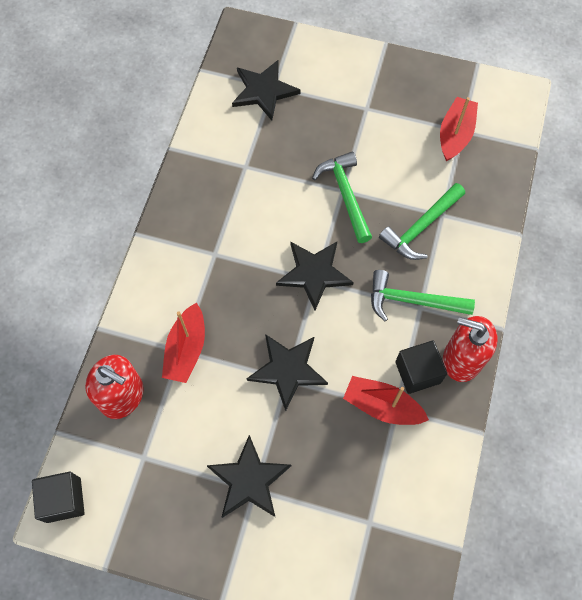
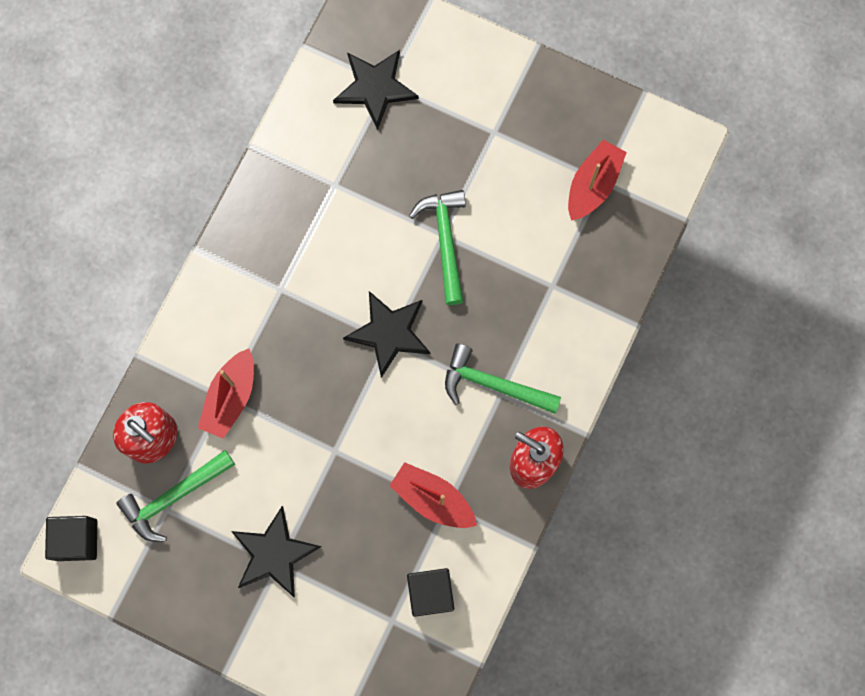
camera: 10 degrees right, 10 degrees up
(287, 370) = (338, 440): black star -> none
(417, 372) = (480, 468): black cube -> black cube (430, 593)
(420, 227) = (523, 297): green hammer -> green hammer (173, 497)

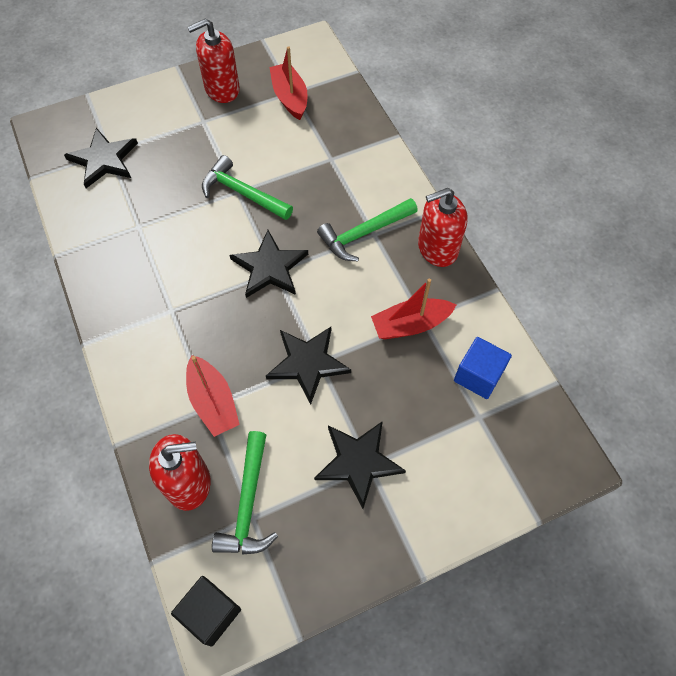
camera: 50 degrees left, 15 degrees down
(325, 443) = (307, 363): none -> black star
(430, 593) = (478, 376): black cube -> blue cube
(546, 113) = (222, 89): none -> red soap dispenser

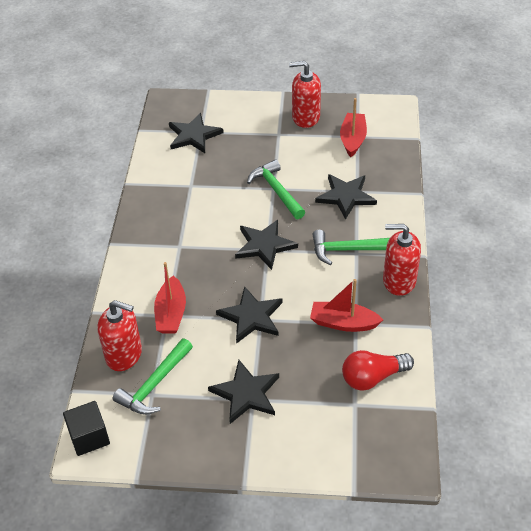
camera: 30 degrees right, 15 degrees down
(323, 170) = (346, 196): none -> black star
(478, 376) = (372, 377): blue cube -> red light bulb

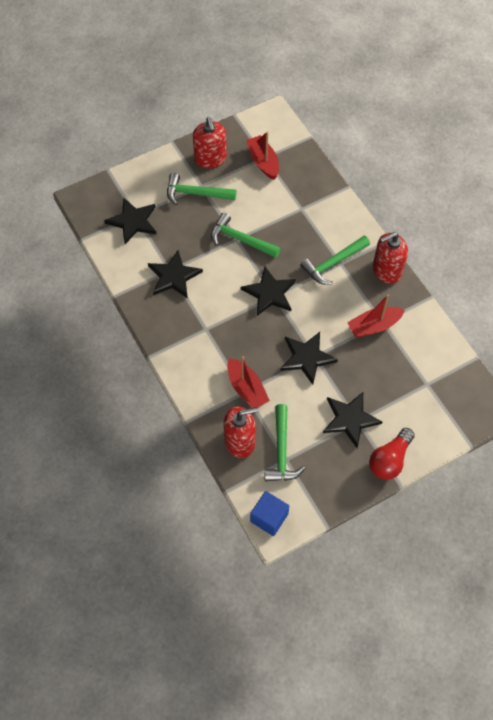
camera: 35 degrees left, 15 degrees up
(89, 437) = (269, 517): black cube -> blue cube
(268, 138) = (195, 193): none -> green hammer
(305, 117) = (210, 159): red soap dispenser -> red soap dispenser turned 75 degrees counterclockwise
(346, 196) = (297, 217): black star -> black star (174, 276)
(372, 377) = (424, 357): red light bulb -> red light bulb (389, 460)

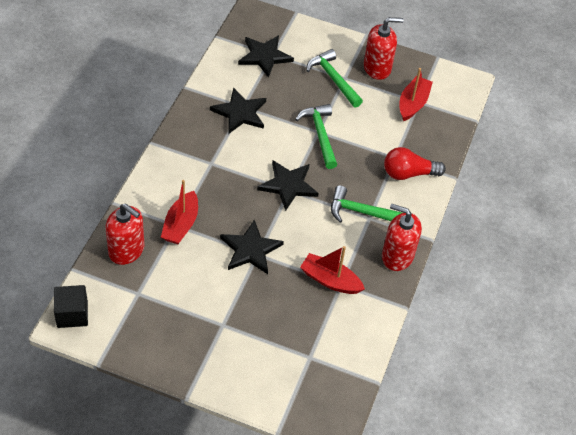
camera: 45 degrees right, 10 degrees down
(210, 159) = (377, 68): red soap dispenser -> red soap dispenser turned 135 degrees counterclockwise
(269, 517) = (72, 314): blue cube -> black cube
(281, 451) = (143, 285): green hammer -> none
(350, 419) = (219, 318): black star -> none
(389, 460) = (205, 373): red light bulb -> red light bulb (408, 173)

